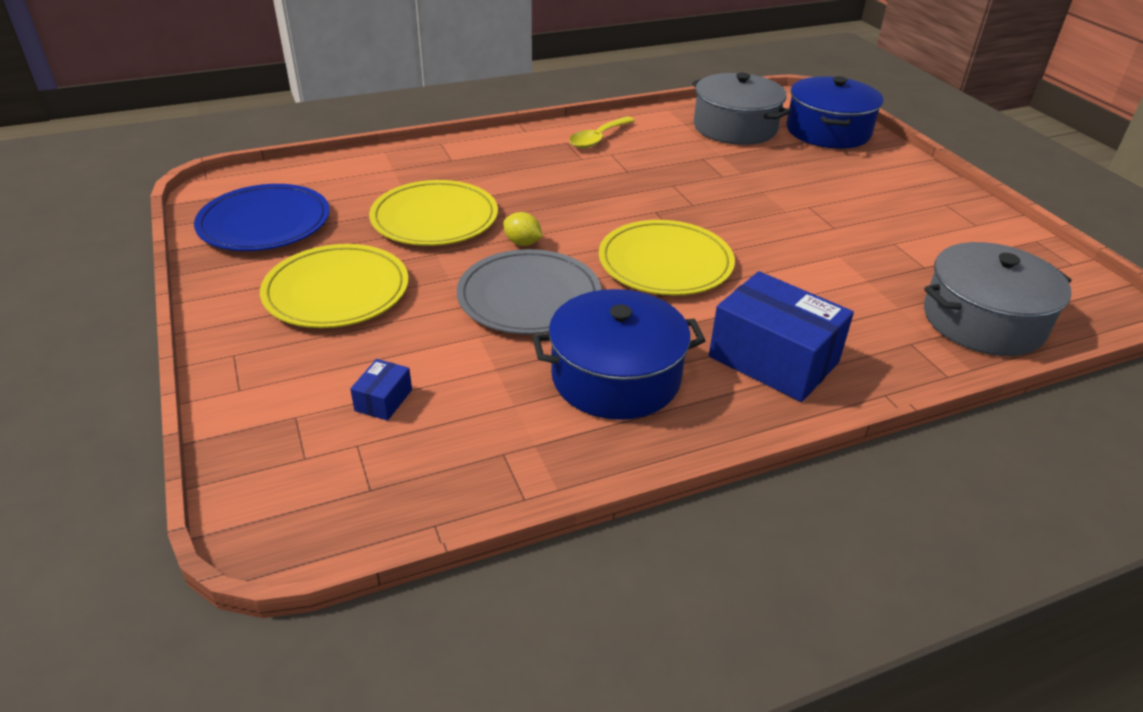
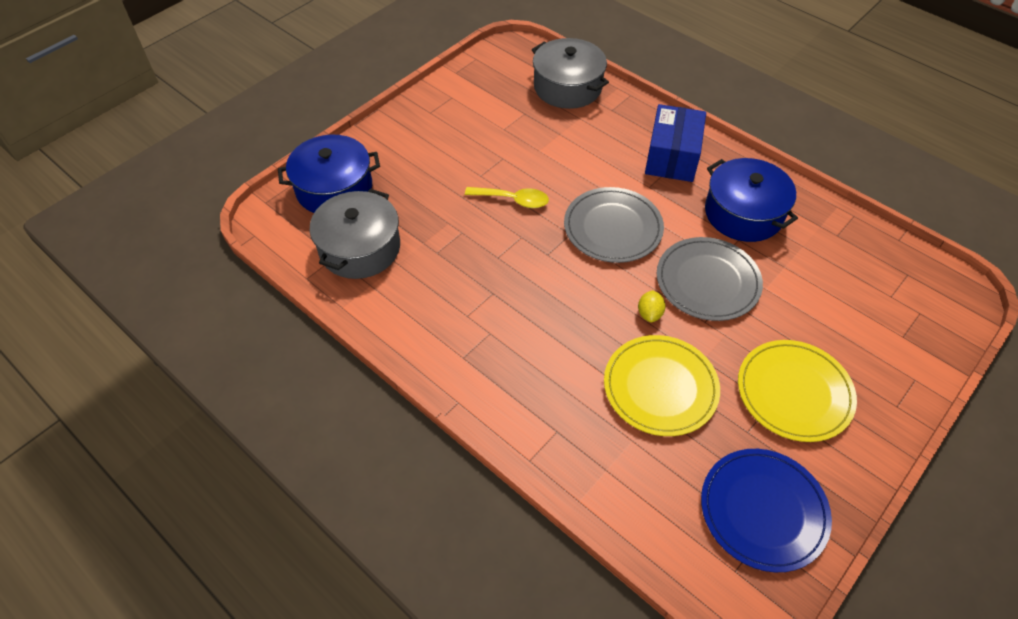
camera: 115 degrees left, 15 degrees up
(383, 400) = (854, 303): blue box -> none
(598, 139) = (441, 336): yellow spoon -> yellow spoon (513, 200)
(665, 263) = (613, 228): yellow plate -> grey plate

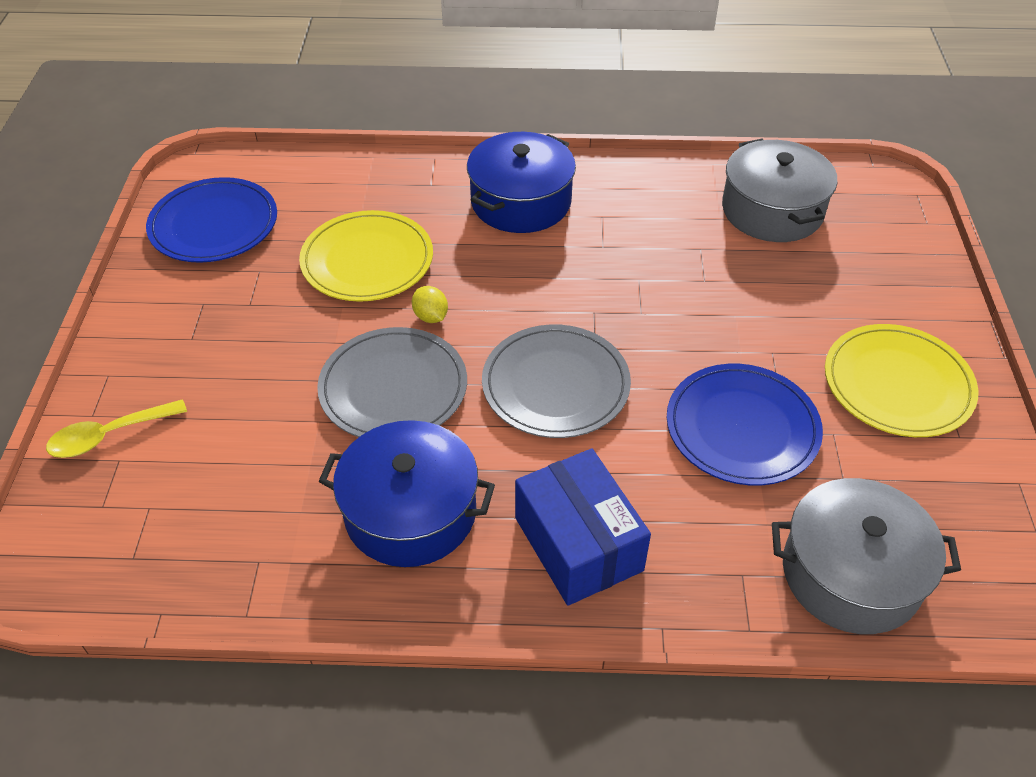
camera: 140 degrees right, 5 degrees down
(334, 188) = (884, 243): blue pot -> blue pot (521, 202)
(513, 200) = (700, 346): yellow spoon -> yellow spoon (109, 435)
(542, 154) = (742, 428): none -> blue plate
(794, 392) = (228, 327): yellow plate -> yellow plate (897, 384)

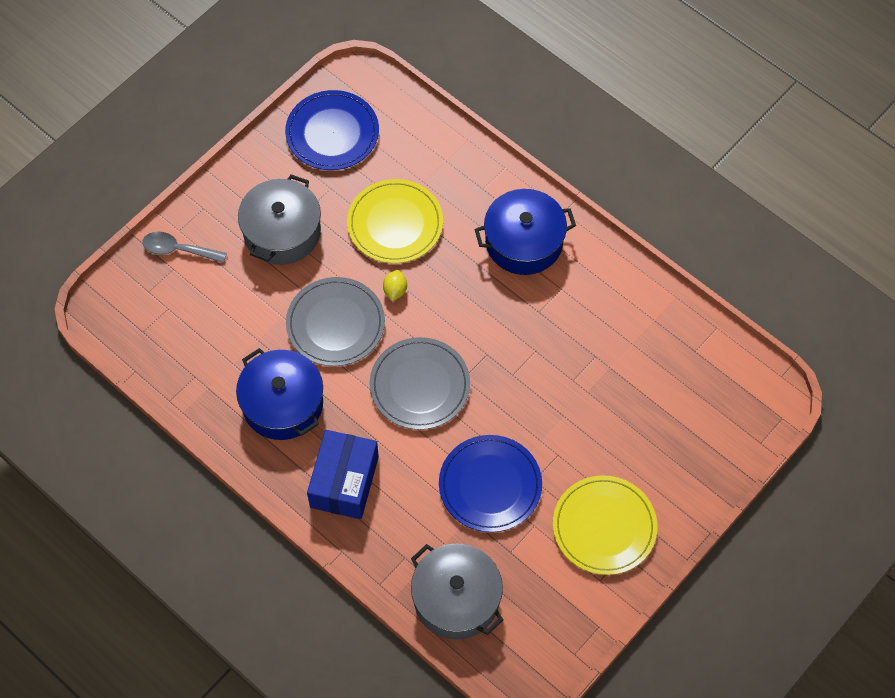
camera: 40 degrees right, 15 degrees up
(109, 435) = (178, 250): yellow spoon -> grey spoon
(772, 210) = (672, 361): grey pot -> grey pot (282, 232)

